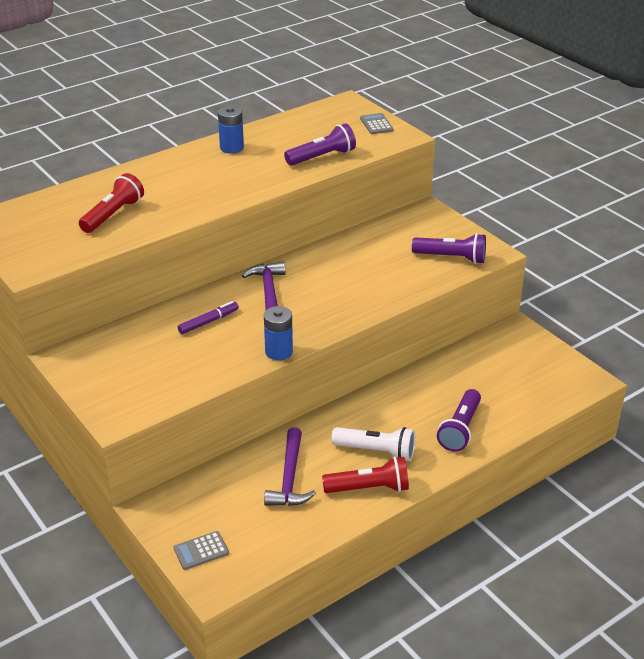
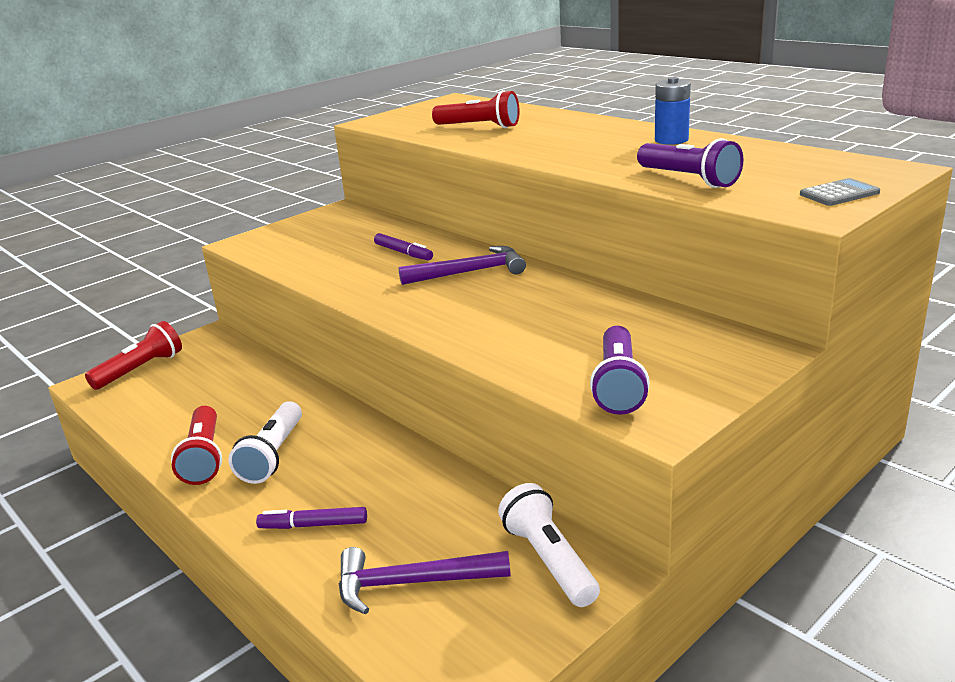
camera: 85 degrees right, 10 degrees down
(201, 551) = (141, 369): grey calculator -> red flashlight
(279, 352) = (346, 294): blue battery -> none
(290, 478) = (236, 401): purple hammer -> purple hammer (412, 583)
(460, 429) = (313, 525): purple flashlight -> purple marker
(504, 343) = (549, 560): none -> white flashlight

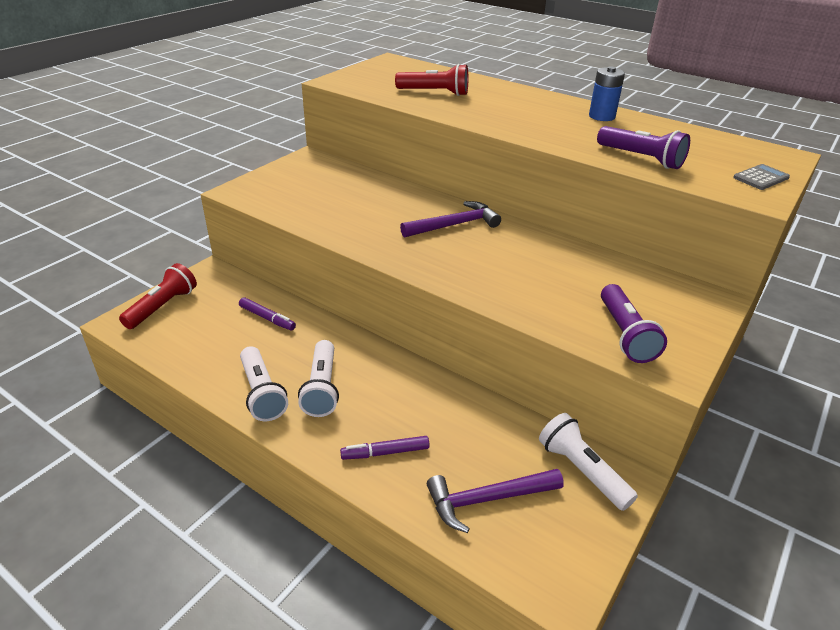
camera: 15 degrees left, 10 degrees up
(204, 457) = (262, 393): red flashlight -> white flashlight
(403, 253) = (388, 204): purple marker -> purple marker (267, 318)

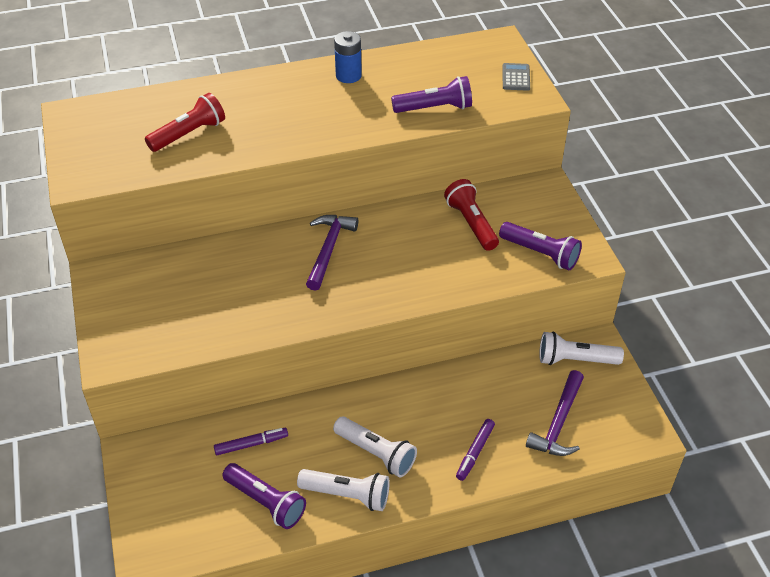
camera: 50 degrees left, 10 degrees up
(163, 307) = (154, 515): red flashlight -> red flashlight (471, 223)
(217, 352) = (266, 502): none -> purple flashlight

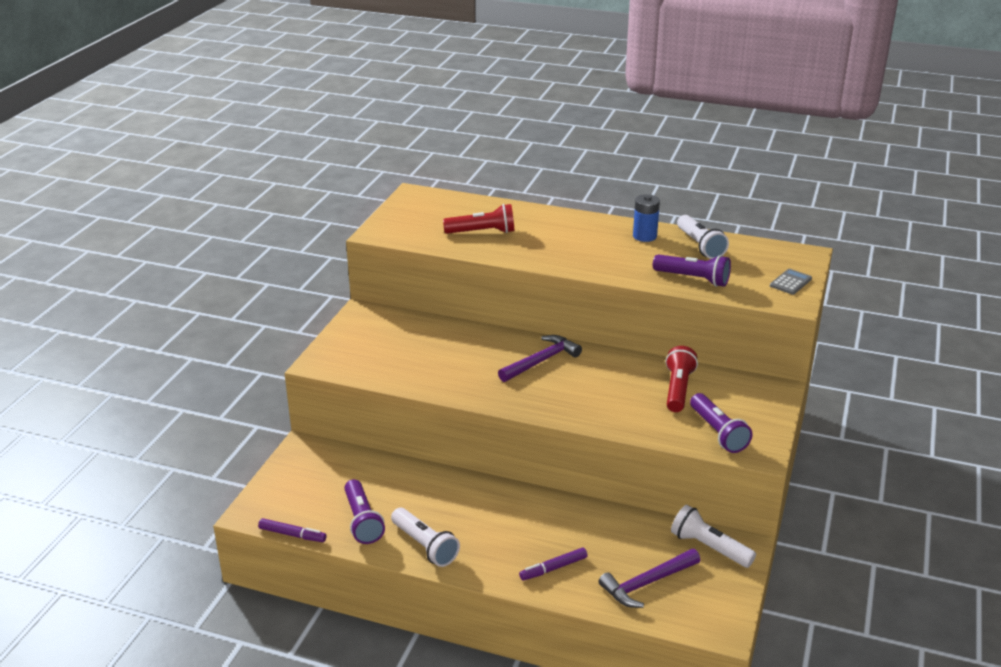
camera: 35 degrees right, 15 degrees down
(251, 444) = (388, 481): purple marker -> purple marker (292, 535)
(376, 453) = (473, 531): white flashlight -> white flashlight (700, 246)

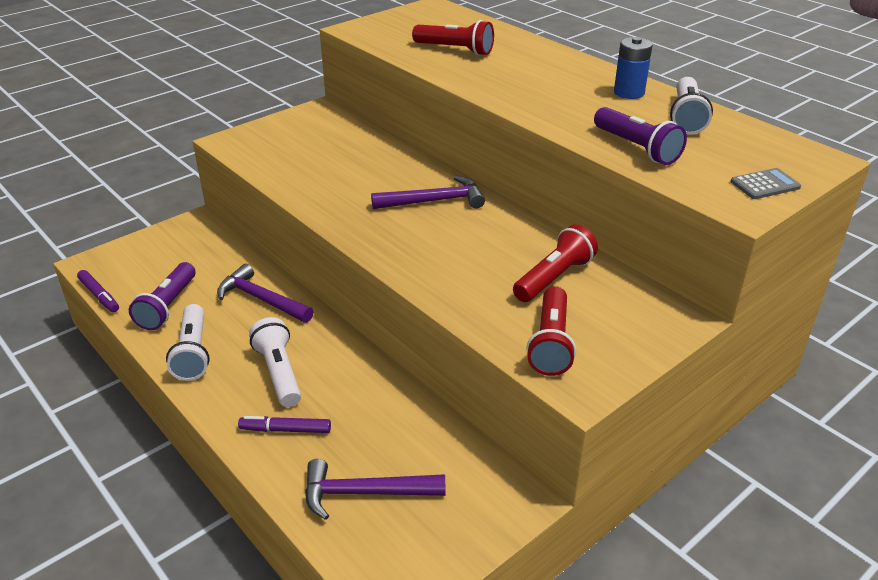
camera: 30 degrees right, 5 degrees up
(432, 488) = (261, 299): none -> purple hammer
(709, 547) = (478, 483): white flashlight -> white flashlight (279, 372)
(717, 432) = (550, 343): purple flashlight -> red flashlight

